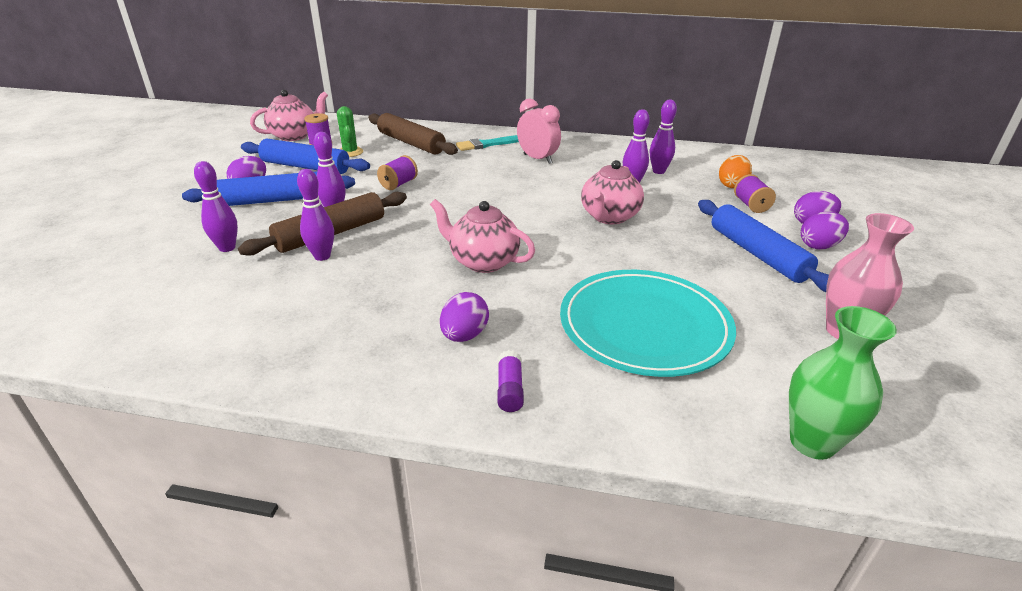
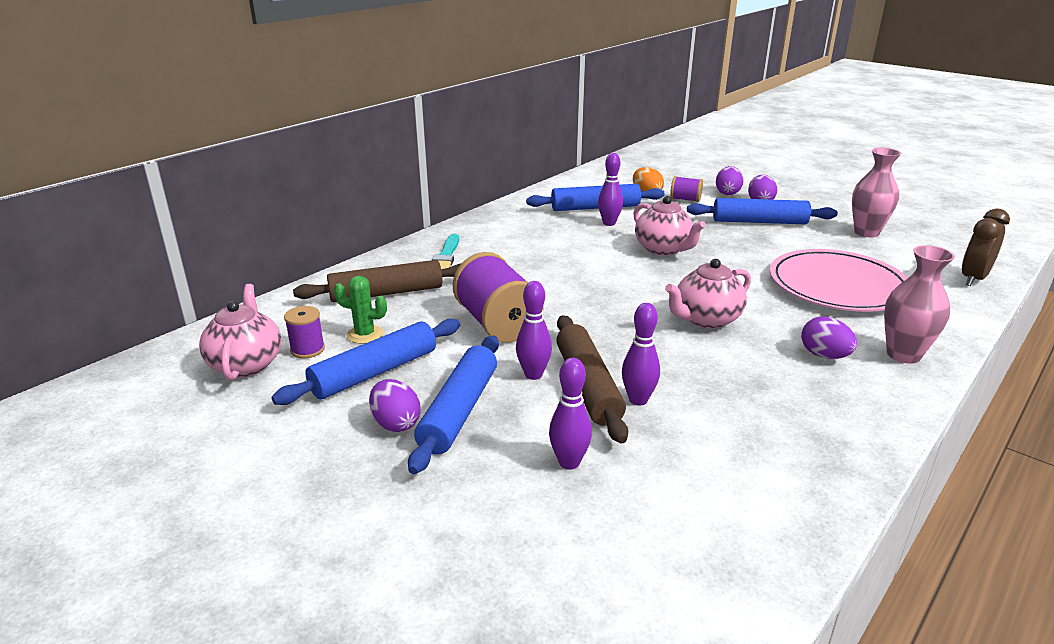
camera: 60 degrees left, 5 degrees down
(398, 184) = (497, 323): purple spool -> purple spool, size x2.00
(510, 389) = (903, 354): purple glue stick -> pink vase
(537, 159) = (513, 243): pink clock -> none
(644, 326) = (837, 286): turquoise plate -> pink plate
(658, 171) = (595, 207): purple bowling pin -> blue rolling pin
(812, 442) = (973, 279): green vase -> brown clock

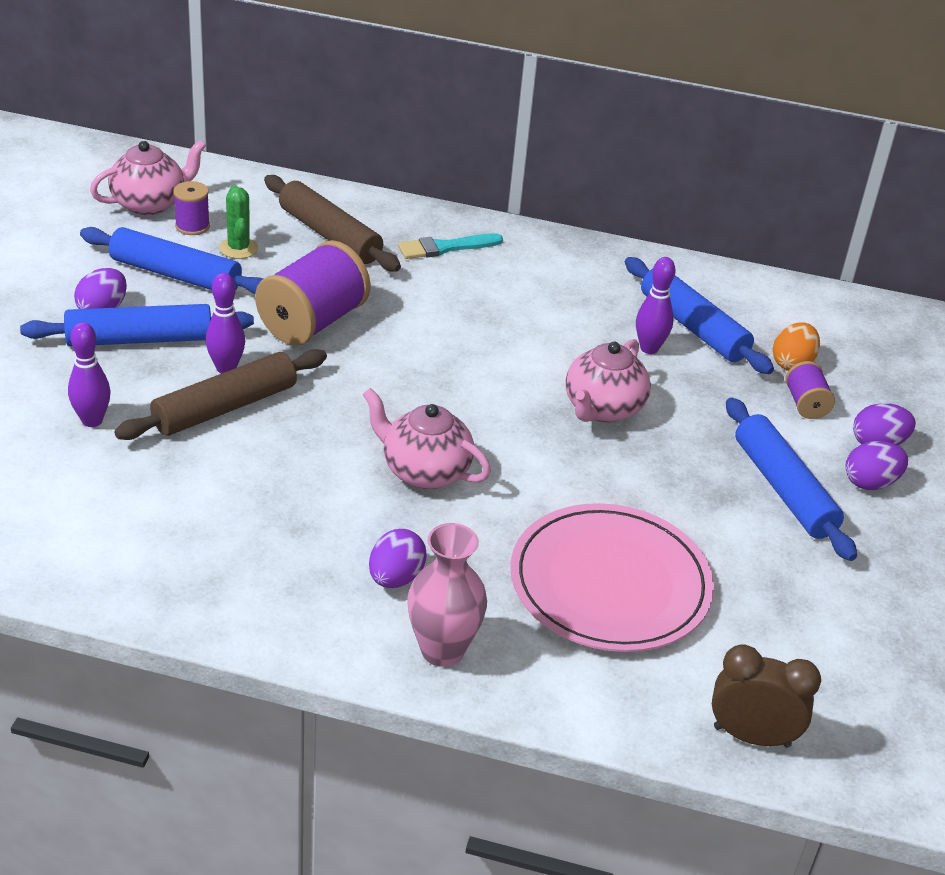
camera: 60 degrees right, 10 degrees up
(638, 400) = (217, 445): purple bowling pin -> none
(866, 232) = (845, 610): pink vase -> none

